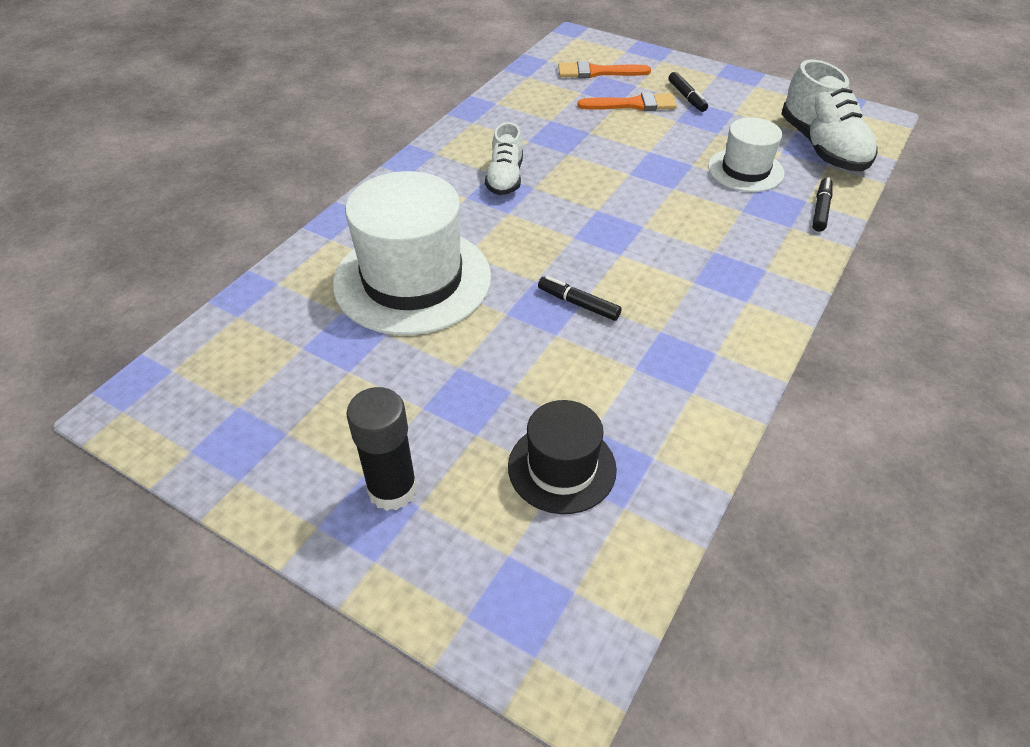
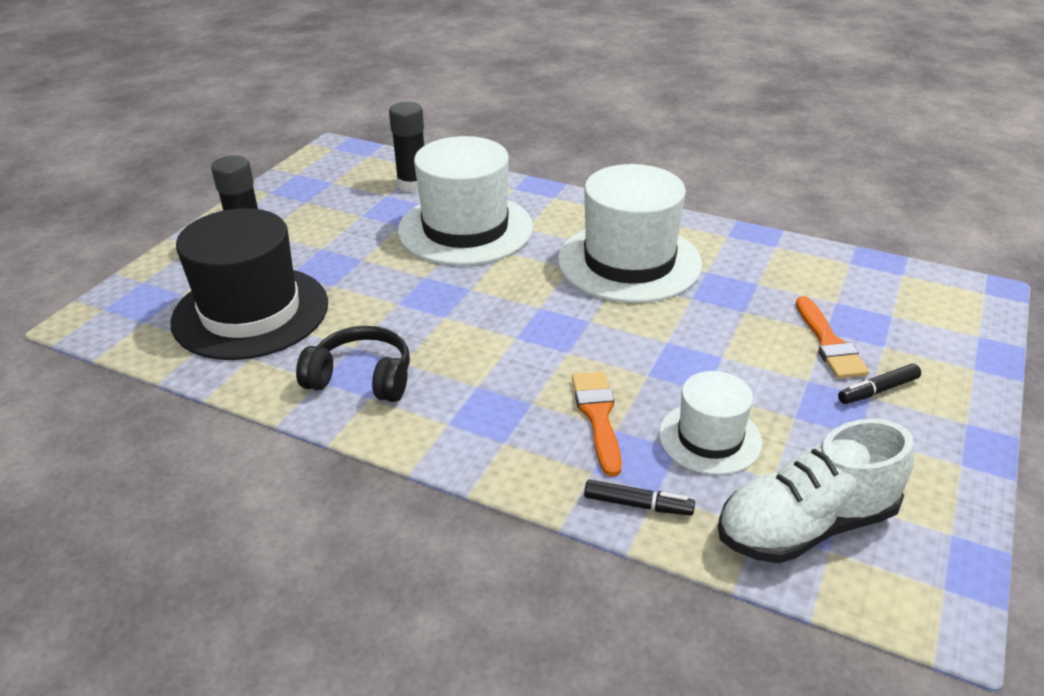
camera: 85 degrees right, 10 degrees down
(284, 323) = (412, 184): none -> black glue stick
(505, 178) = (629, 262): white shoe -> white hat
(562, 467) = (251, 312): black hat -> black hat, size x1.80
(578, 304) = (439, 313): black marker -> none
(597, 72) = (897, 313): orange brush -> orange brush (598, 417)
(687, 360) = (361, 378): none -> black headphones

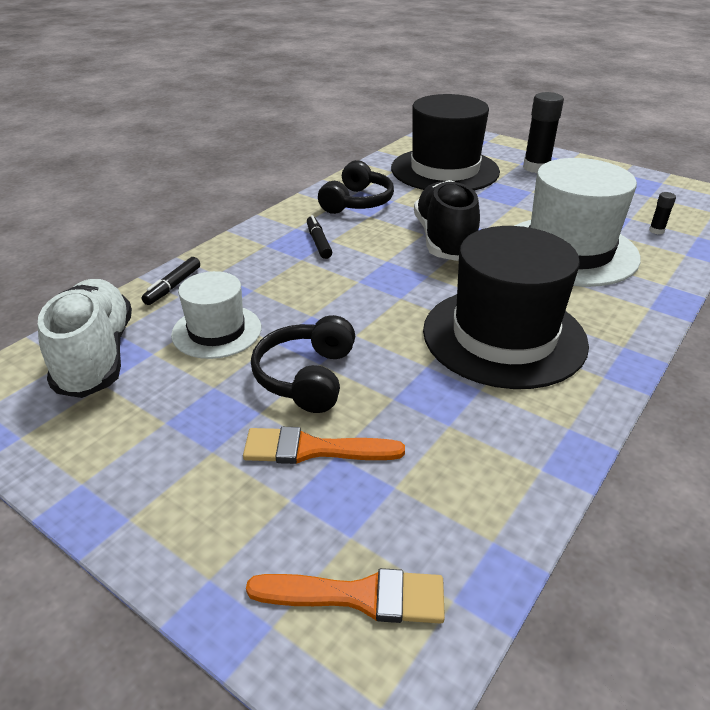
camera: 100 degrees right, 0 degrees up
(412, 184) = (656, 231): black glue stick -> black glue stick, size x0.46
(458, 301) = (444, 240): none -> black shoe
(598, 417) = (271, 284): orange brush -> orange brush (358, 596)
(629, 262) = (504, 336): white hat -> black hat
(746, 361) = (306, 377): none -> black headphones
(877, 390) = (218, 461): black marker -> black marker (318, 242)

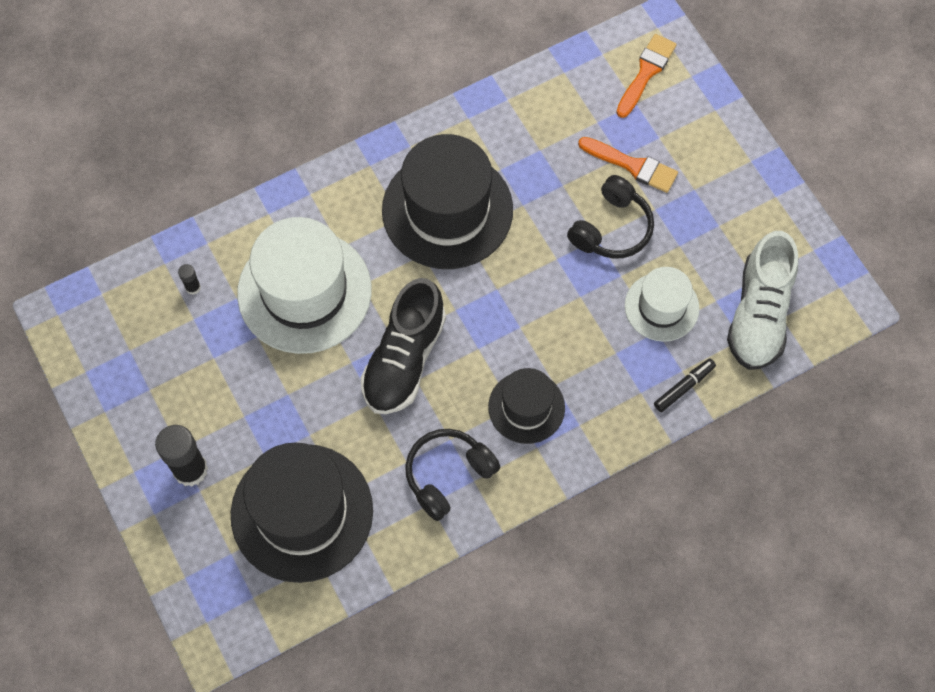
camera: 155 degrees left, 30 degrees up
(318, 242) = (526, 407): black marker -> black hat
(358, 596) = (646, 73): orange brush -> orange brush turned 90 degrees clockwise

